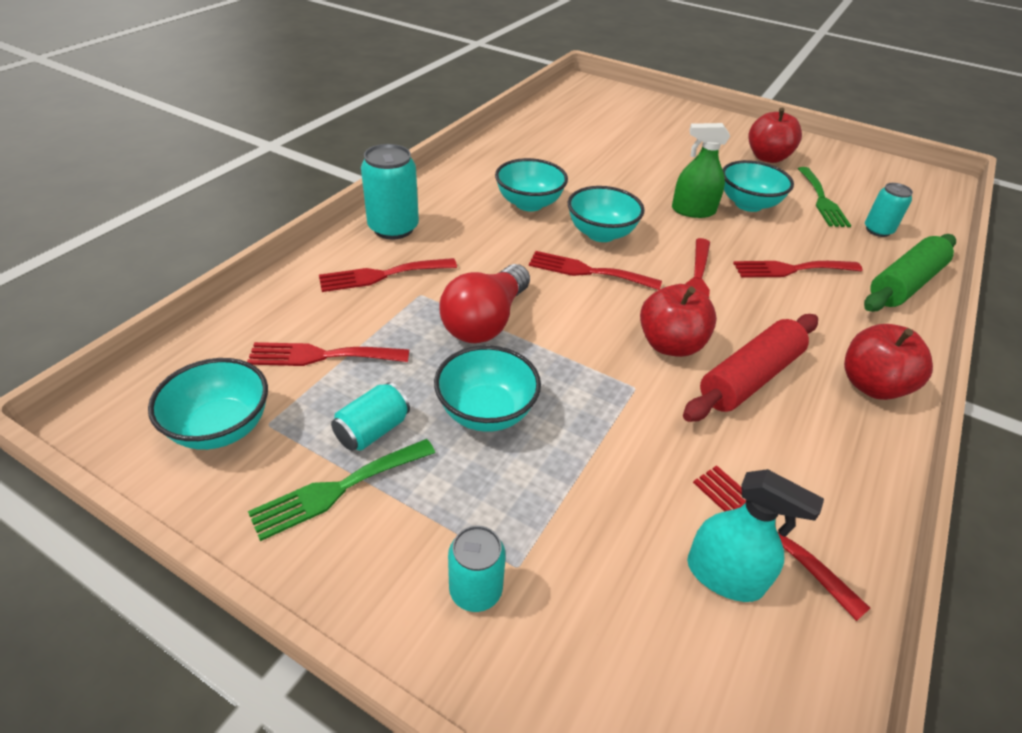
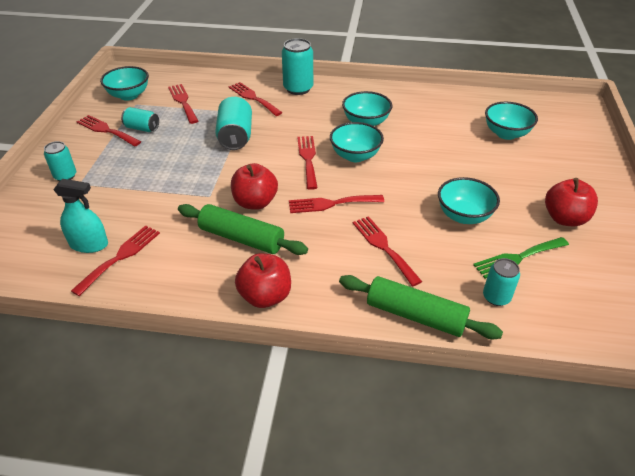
camera: 70 degrees right, 0 degrees up
(338, 489) = (106, 130): green fork -> red fork
(485, 321) = (235, 137): red light bulb -> turquoise can
(486, 412) = (167, 154): turquoise bowl -> turquoise bowl (506, 134)
(693, 211) = (425, 189): green spray bottle -> none
(724, 575) = (89, 244): turquoise spray bottle -> turquoise spray bottle turned 90 degrees counterclockwise
(749, 378) = (241, 238): red rolling pin -> green rolling pin

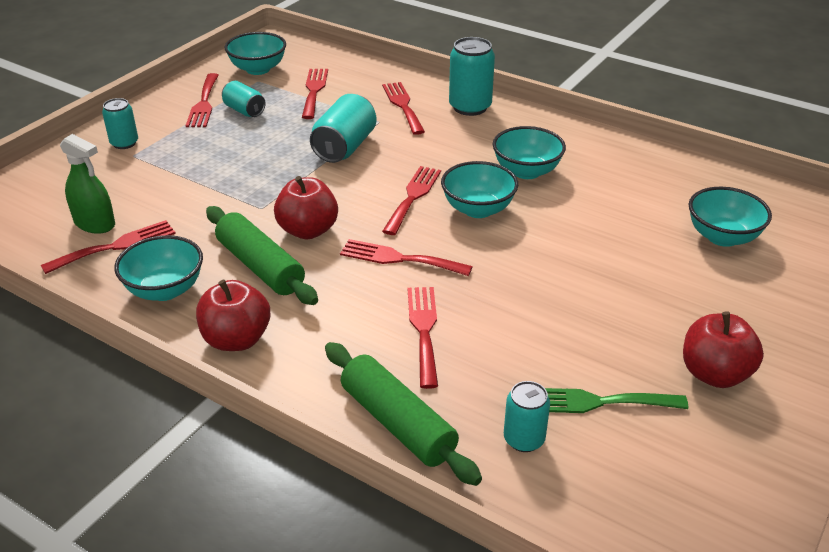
camera: 25 degrees right, 5 degrees down
(89, 244) = (94, 223): turquoise spray bottle -> green spray bottle
(106, 130) = (204, 103): red fork -> red fork turned 150 degrees counterclockwise
(464, 216) = (565, 325): turquoise bowl -> turquoise bowl (165, 290)

